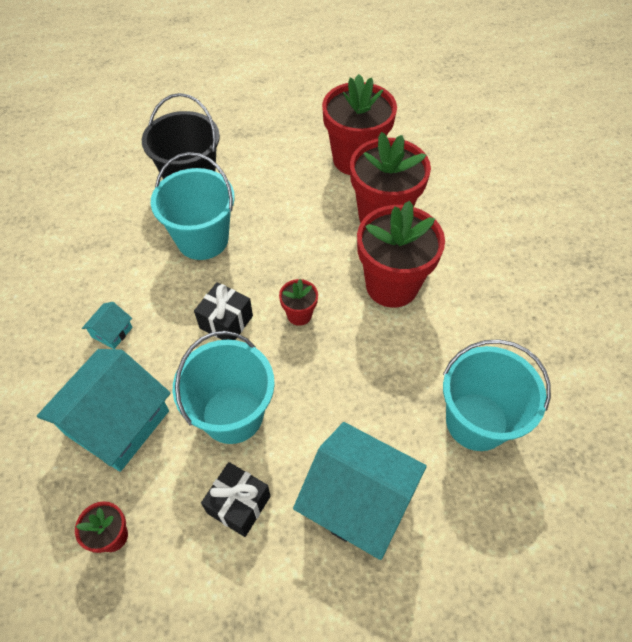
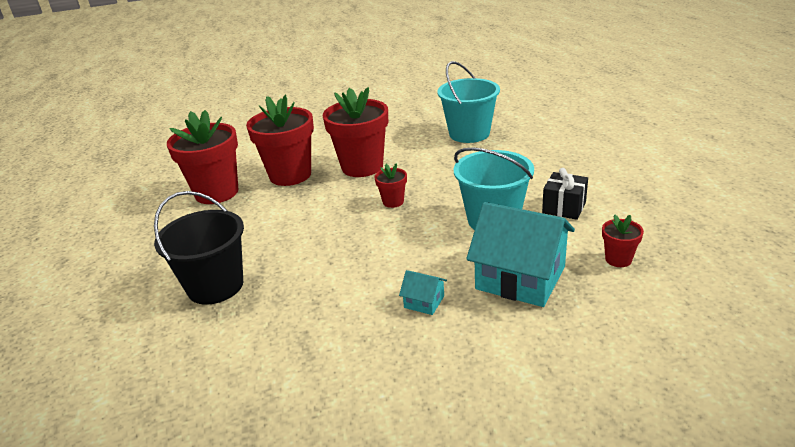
camera: 90 degrees left, 25 degrees down
(202, 239) = (304, 264): turquoise bucket -> none
(226, 322) = (404, 236): black gift -> none
(358, 500) = (539, 166): turquoise house -> none

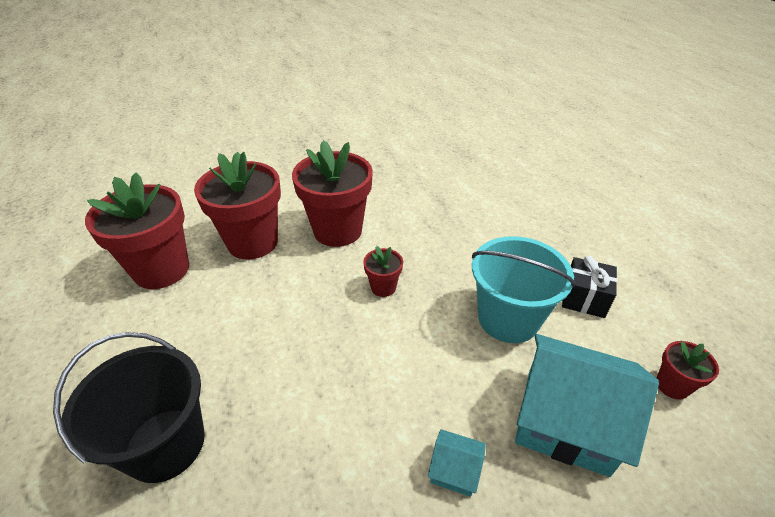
camera: 10 degrees left, 10 degrees up
(469, 133) = (450, 184): turquoise bucket -> none

